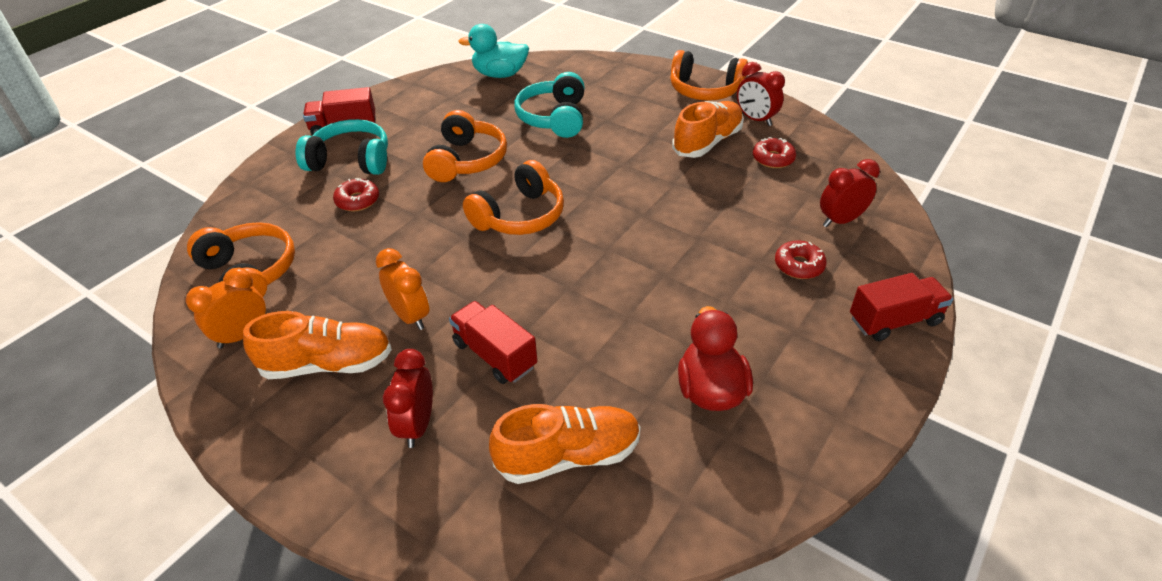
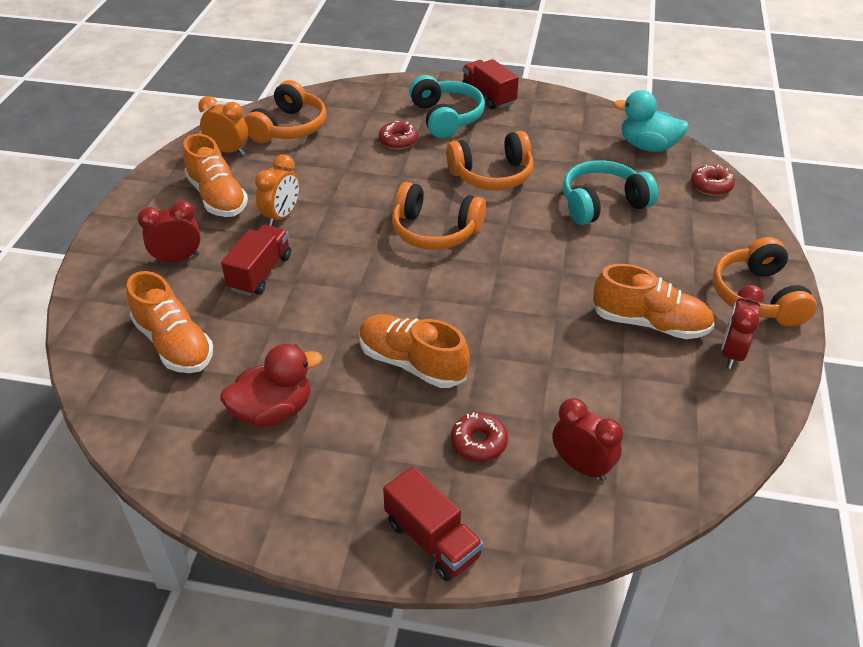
camera: 65 degrees right, 0 degrees up
(500, 74) = (648, 146): turquoise duck -> turquoise duck turned 45 degrees counterclockwise
(689, 278) = (412, 363): none -> orange shoe
(773, 159) = (661, 384): red donut -> red donut (711, 186)

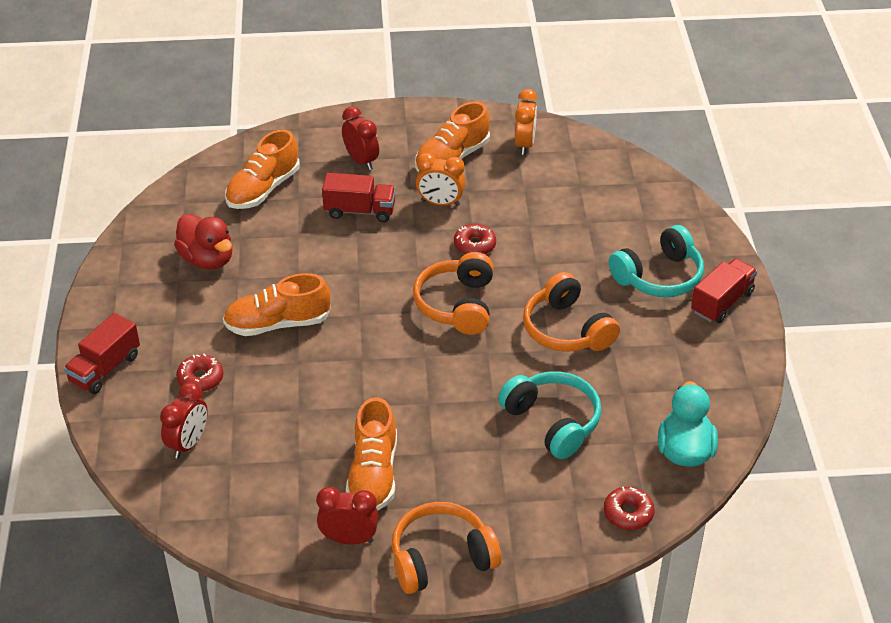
camera: 75 degrees right, 0 degrees up
(289, 127) = (582, 171): orange headphones -> none
(398, 141) = (596, 250): red donut -> red donut (474, 245)
(412, 363) = (277, 324): orange shoe -> orange shoe turned 120 degrees counterclockwise

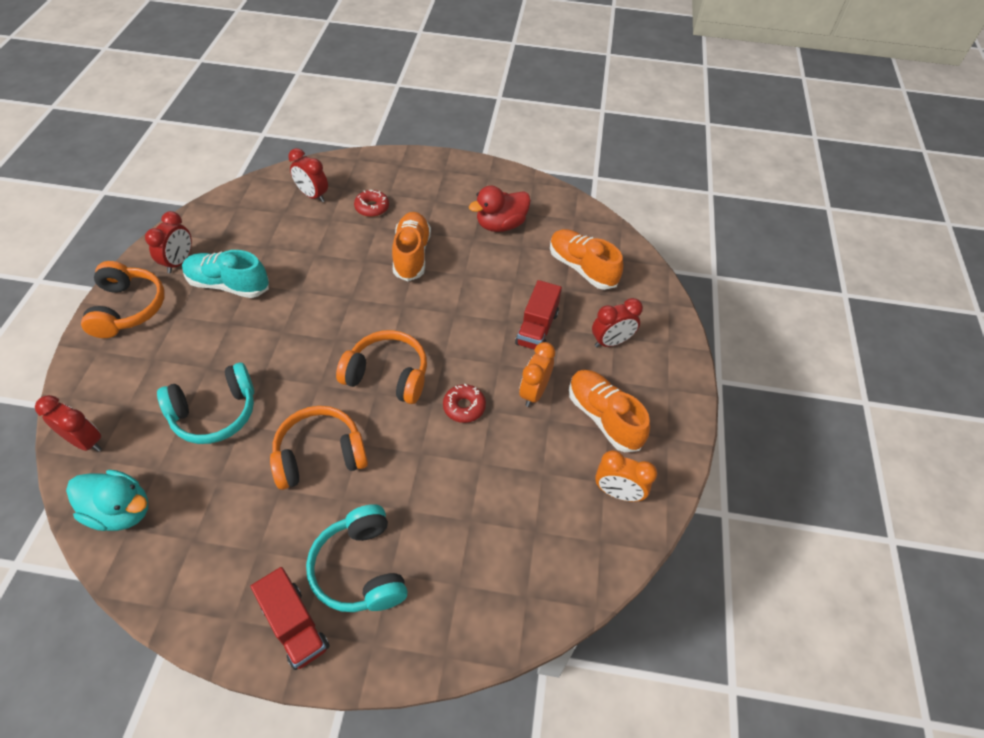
camera: 100 degrees right, 10 degrees up
(105, 368) = (403, 164): red truck -> none
(373, 474) = (228, 285): orange shoe -> turquoise shoe
(628, 513) = (86, 441): red donut -> red clock

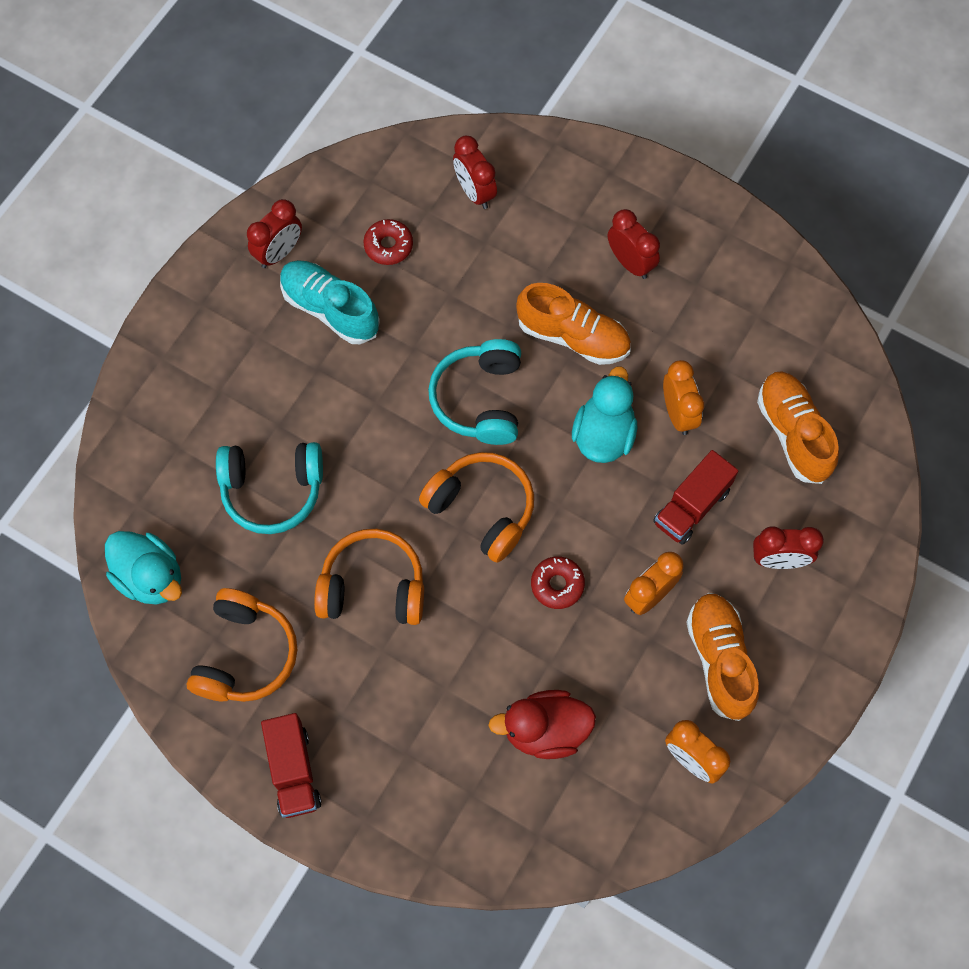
camera: 25 degrees right, 15 degrees up
(86, 441) = (129, 477): red clock -> red clock (630, 263)
(128, 308) = (205, 306): orange headphones -> orange headphones (245, 654)
(360, 569) = (376, 737): turquoise headphones -> turquoise headphones (480, 399)
(372, 207) = (547, 238): red donut -> red donut (388, 246)
(412, 255) = (573, 336): orange shoe -> orange shoe turned 90 degrees clockwise
(457, 304) = (603, 435): none -> turquoise duck
(501, 225) = (712, 324): red duck -> red duck (545, 730)
(502, 278) = (678, 413): none -> orange clock

